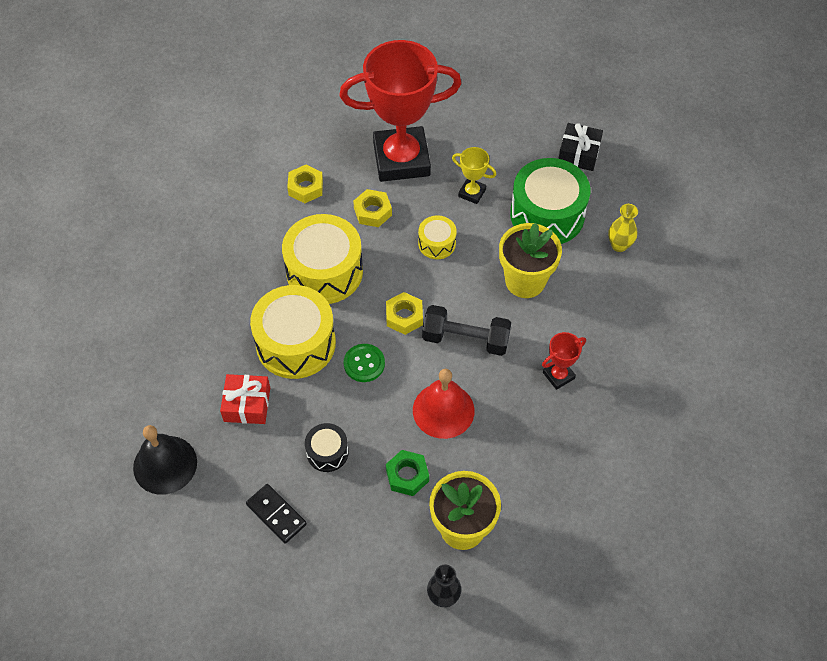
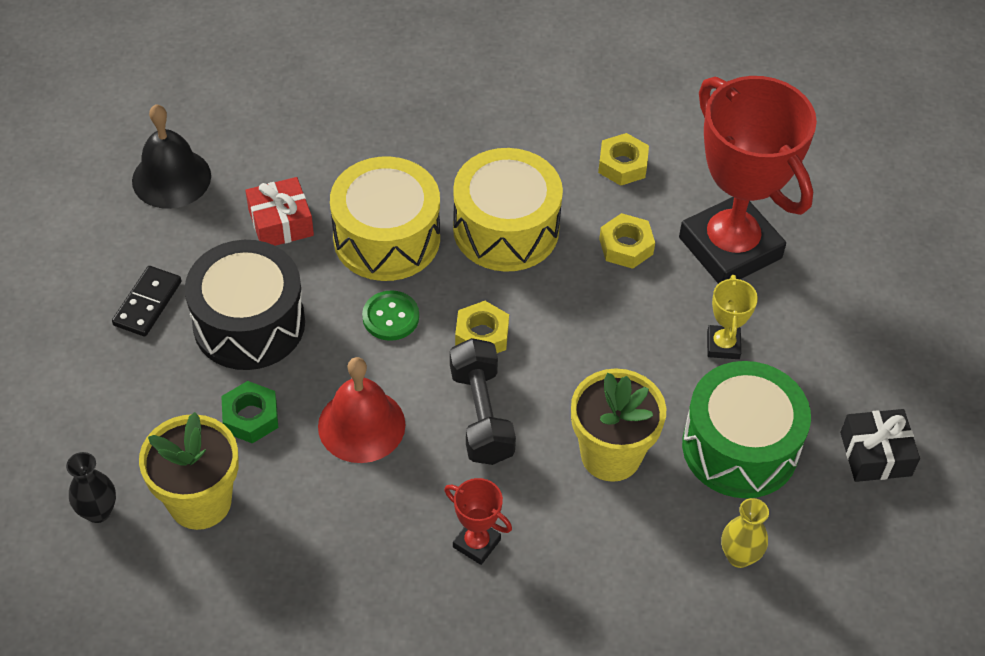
camera: 65 degrees right, 5 degrees down
(327, 452) = (249, 323): black drum -> black drum, size x2.01
(437, 243) = (615, 333): yellow drum -> none

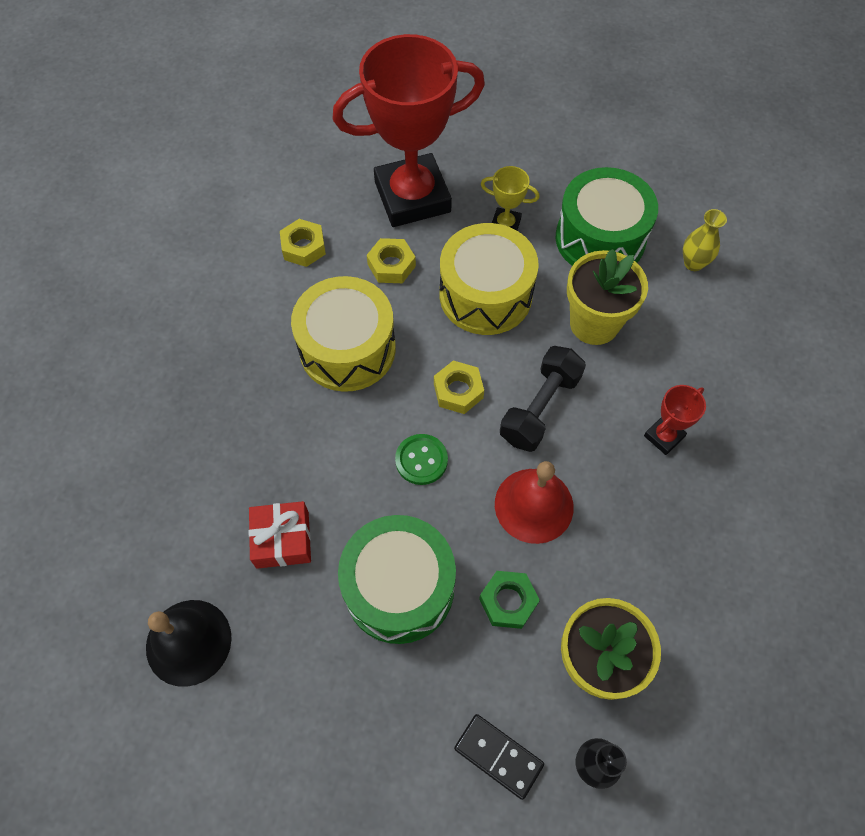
camera: 75 degrees left, 10 degrees up
(148, 303) = (349, 686): black domino -> black domino (498, 756)
(249, 323) = (399, 587): black drum -> green drum
(386, 238) = (330, 447): yellow drum -> yellow drum (485, 295)
(481, 415) = (540, 408): black dumbbell -> black dumbbell turned 60 degrees counterclockwise
(875, 454) = (618, 161): black gift -> none

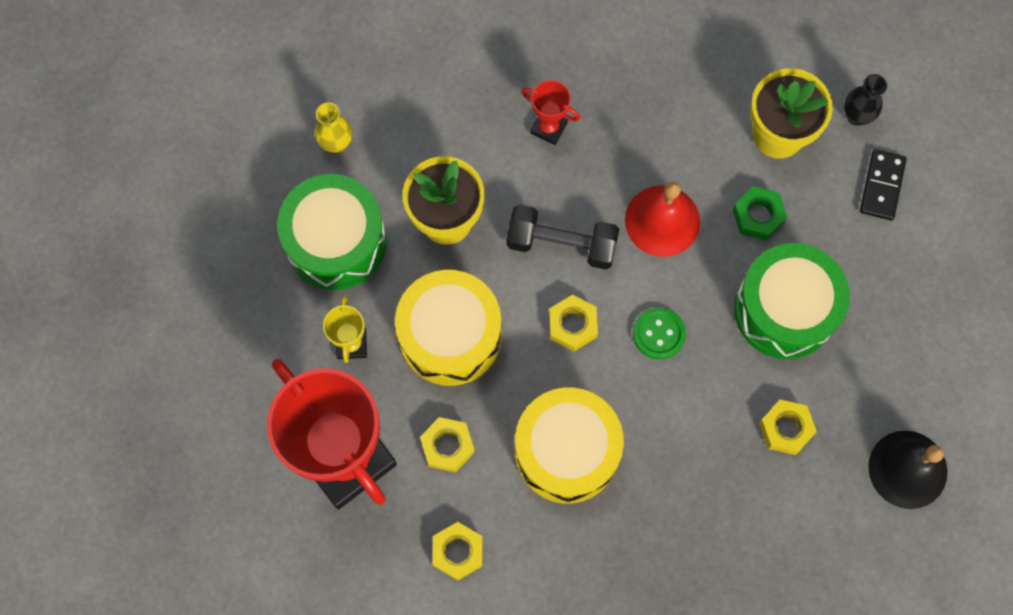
camera: 110 degrees left, 10 degrees up
(282, 539) = (786, 428): red gift -> yellow nut

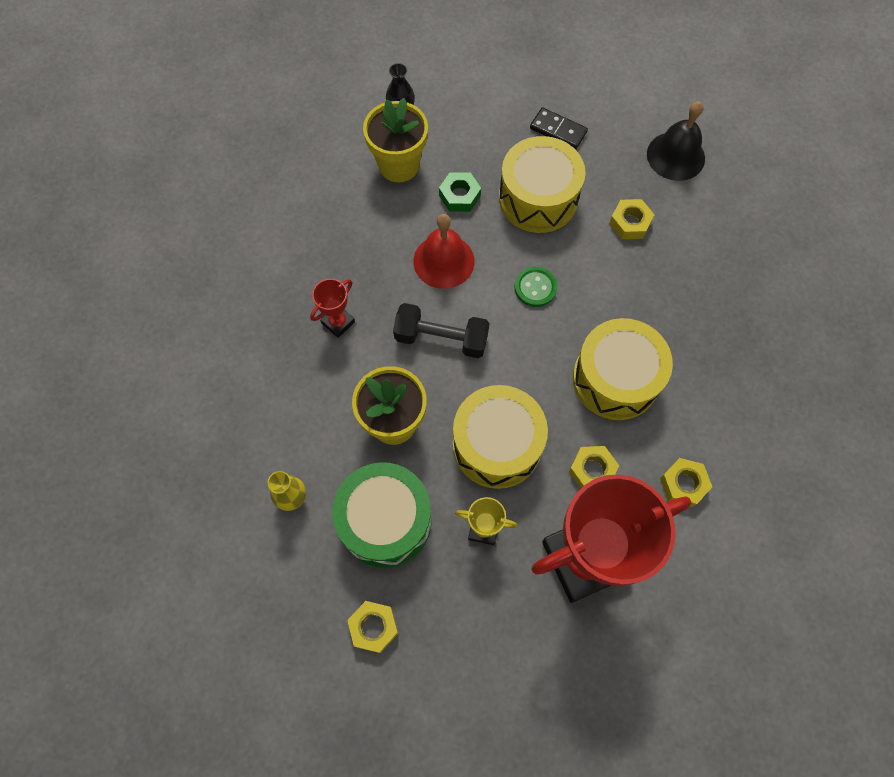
camera: 75 degrees left, 5 degrees down
(561, 244) = (441, 338): black dumbbell -> black dumbbell turned 75 degrees clockwise
(572, 325) = (512, 348): yellow nut -> yellow nut (373, 627)
(785, 309) = (538, 198): green drum -> yellow drum
(881, 186) = (460, 112): black domino -> black domino (558, 130)

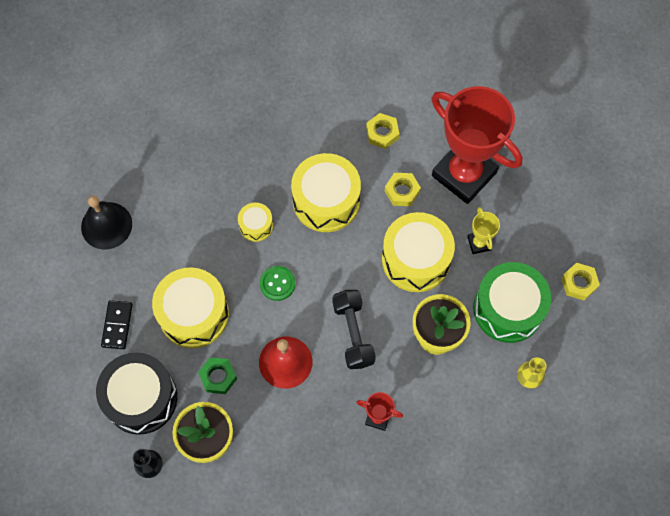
camera: 115 degrees left, 0 degrees up
(472, 125) = (141, 398): none -> black drum
(615, 294) = (256, 225): none -> yellow drum
(630, 223) = (187, 237): yellow nut -> none

